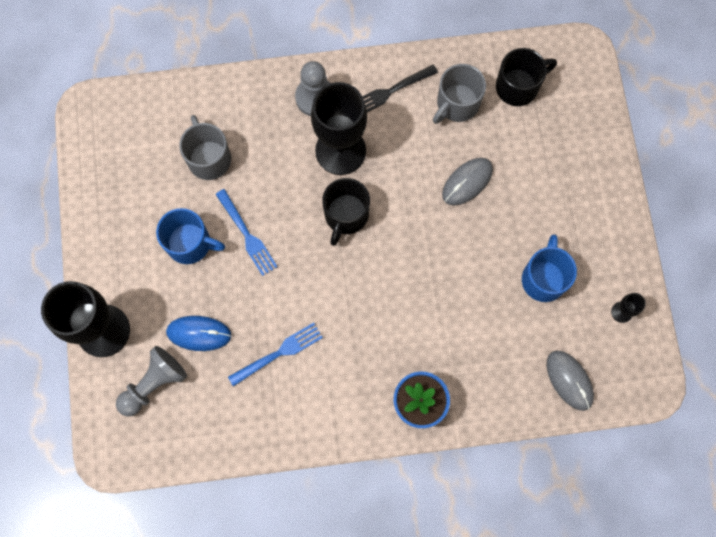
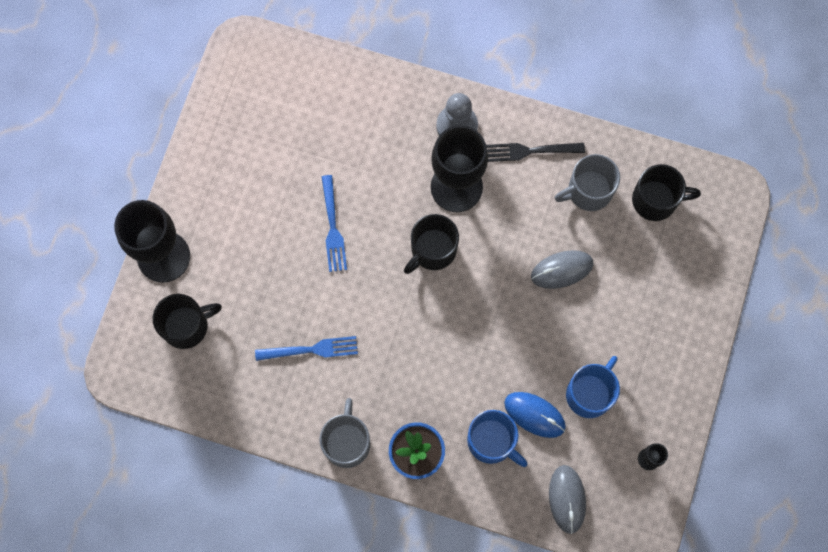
camera: 25 degrees right, 0 degrees up
(154, 384) = (186, 326): grey pawn -> black mug
(190, 243) = (277, 212): blue mug -> blue mug (492, 441)
(199, 333) = (247, 298): blue mouse -> blue mouse (534, 415)
(209, 158) = (331, 140): grey mug -> grey mug (347, 442)

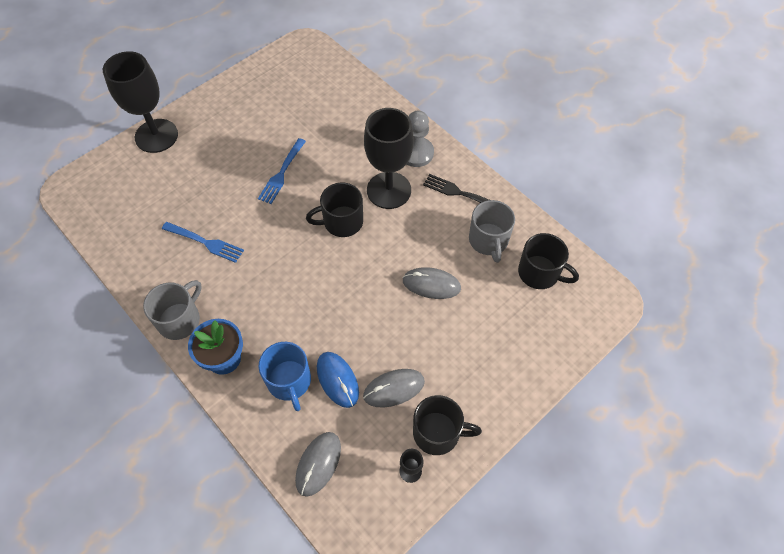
camera: 30 degrees right, 15 degrees down
(186, 326) = (135, 184): black mug -> black mug (437, 433)
(588, 191) = (488, 240): grey mug -> grey mug turned 105 degrees counterclockwise
(590, 393) = (394, 388): blue mug -> grey mouse

